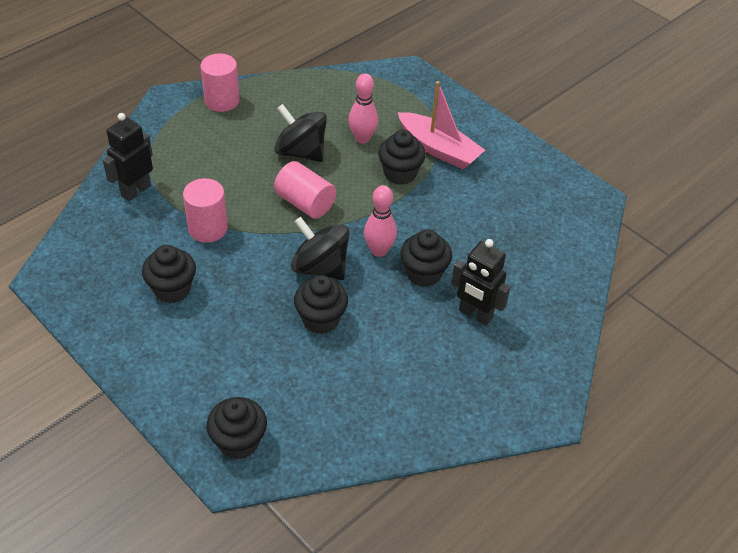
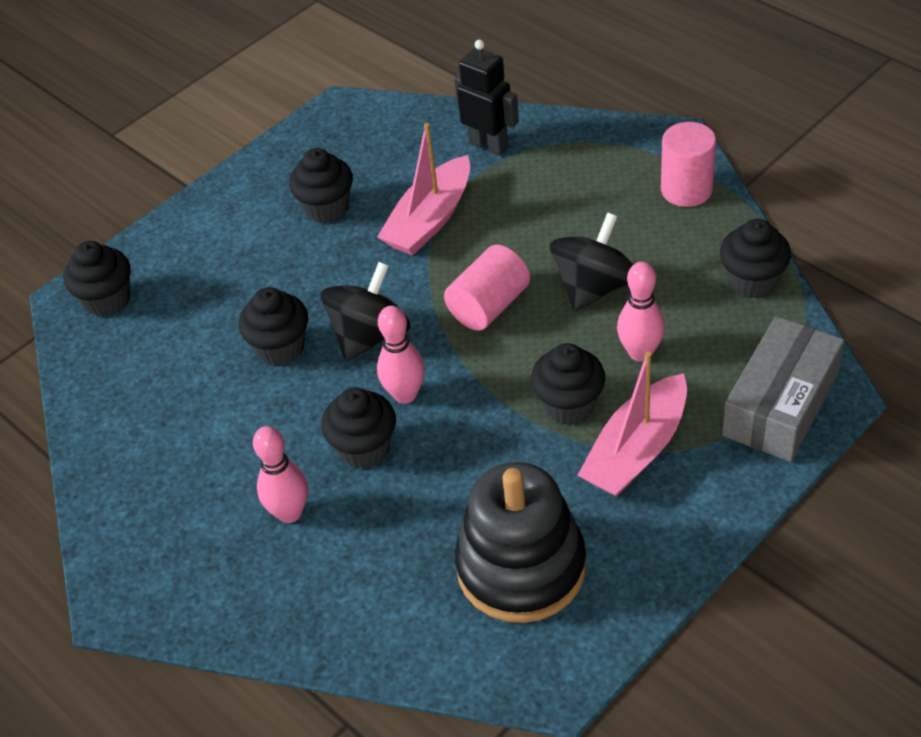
camera: 95 degrees right, 0 degrees up
(208, 228) = (430, 220): pink cylinder -> pink boat
(313, 86) = (752, 281): none -> black cupcake
(412, 90) = (781, 404): none -> grey box
(475, 315) = (290, 513): black robot -> pink bowling pin
(521, 205) = (521, 567): none -> black stacking toy

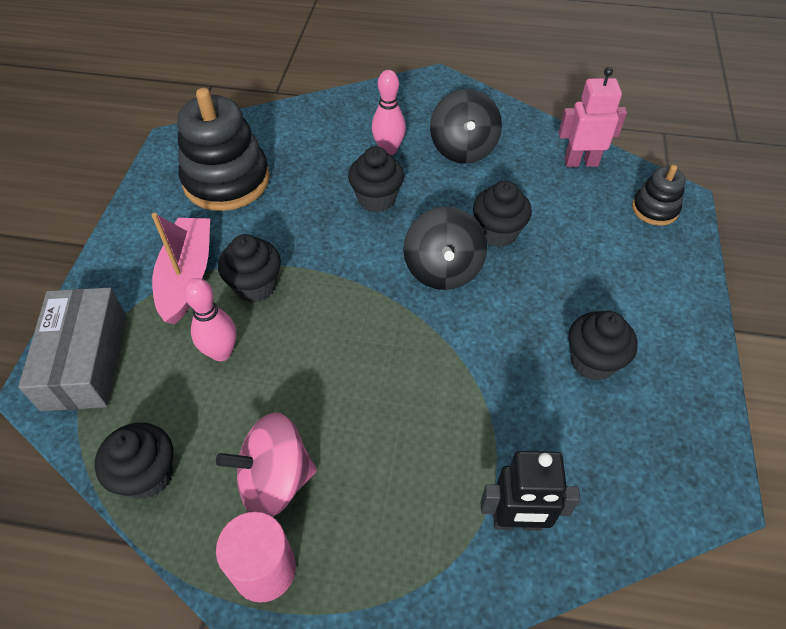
camera: 140 degrees right, 5 degrees up
(105, 384) = (581, 162): none -> pink robot
(107, 300) = (655, 209): black cupcake -> black stacking toy
(405, 395) = (379, 241): pink bowling pin -> none
(430, 220) = (492, 395): pink boat -> none
(489, 306) = (372, 336): pink cylinder -> none
(594, 287) = (294, 396): black spinning top -> black spinning top (463, 149)
(648, 236) = (275, 480): none -> pink spinning top

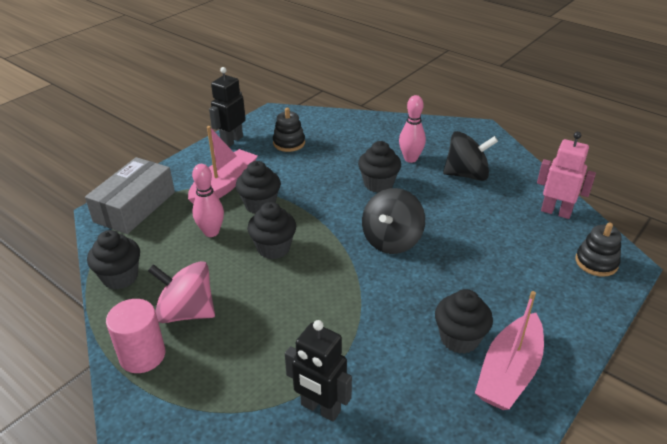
camera: 30 degrees right, 15 degrees down
(147, 205) = (231, 141): none -> black robot
(226, 181) = (289, 143): black stacking toy -> black stacking toy, size x0.51
(463, 149) = (466, 174): black spinning top -> black spinning top turned 120 degrees counterclockwise
(497, 233) = (450, 233): black cupcake -> black cupcake (273, 248)
(662, 377) = (509, 372): none -> pink boat

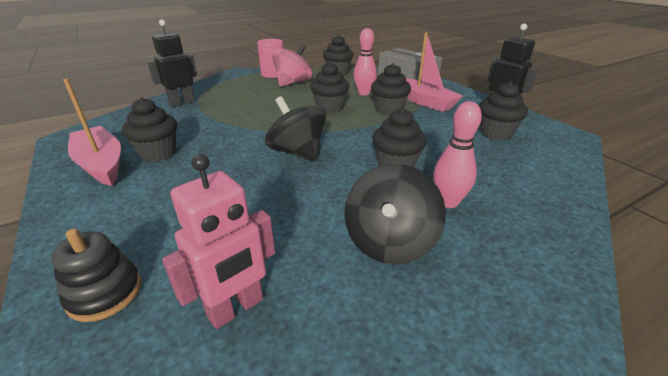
camera: 110 degrees right, 5 degrees down
(289, 143) = (496, 133): black stacking toy -> black cupcake

